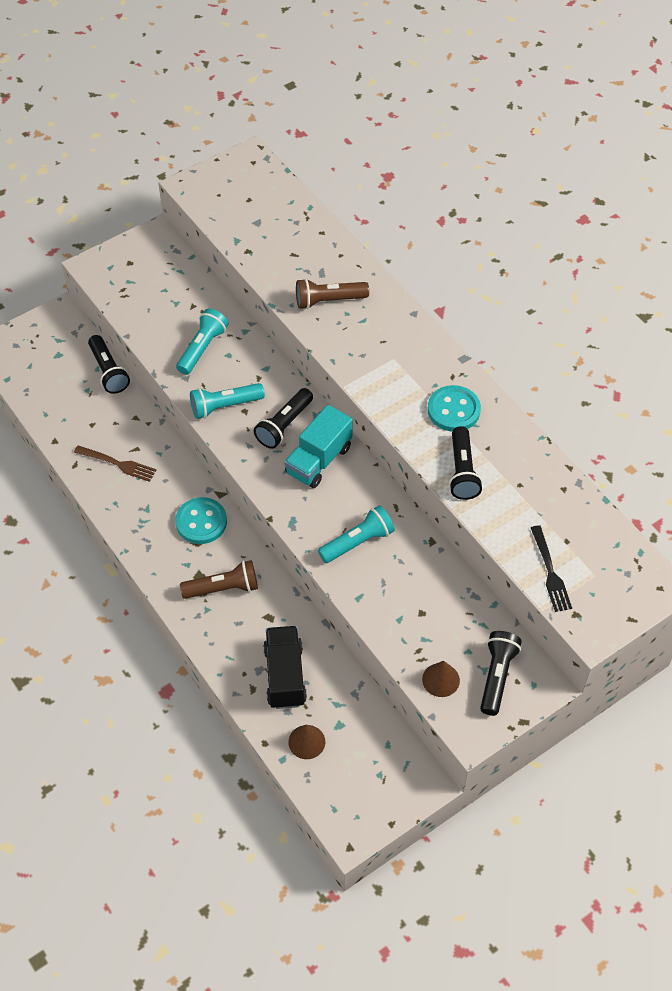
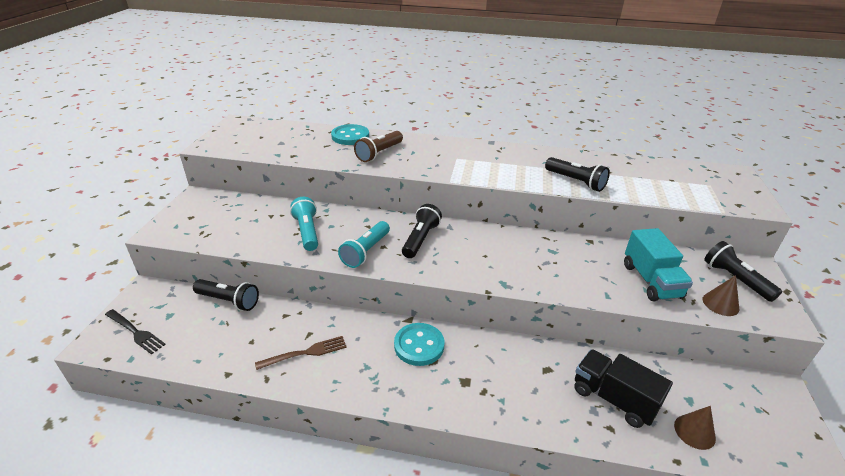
camera: 45 degrees left, 20 degrees down
(223, 588) = (492, 375): brown flashlight -> none
(284, 425) = (420, 239): black flashlight -> black flashlight turned 150 degrees counterclockwise
(318, 460) = (468, 243): turquoise truck -> turquoise truck (651, 281)
(358, 542) = (556, 267): turquoise flashlight -> none
(453, 410) = (524, 162): turquoise button -> turquoise button (350, 136)
(550, 572) = (693, 195): black fork -> black fork (135, 332)

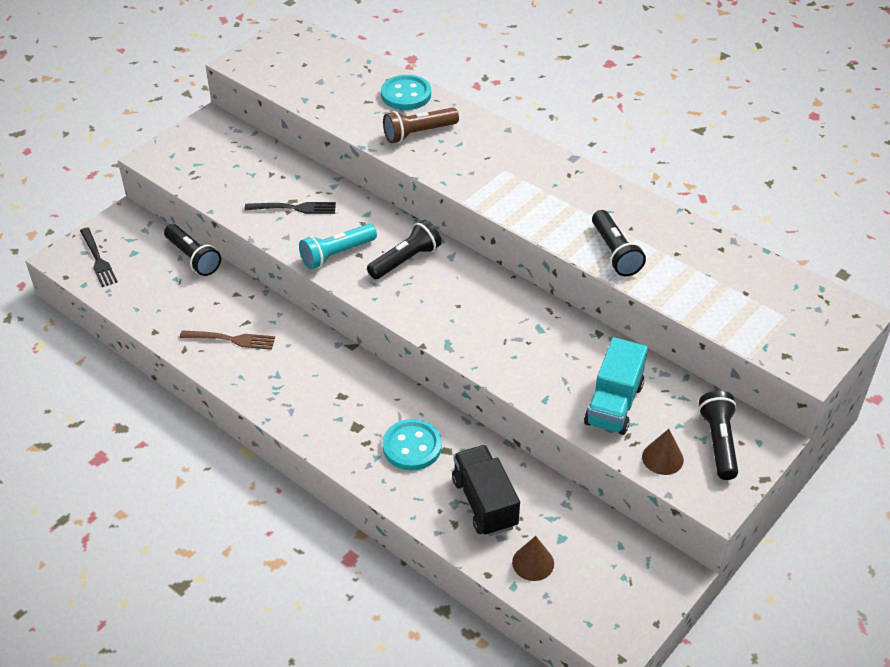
camera: 30 degrees right, 10 degrees up
(307, 232) = (294, 208): turquoise flashlight -> black fork
(419, 345) = (340, 376): turquoise button -> turquoise button (412, 446)

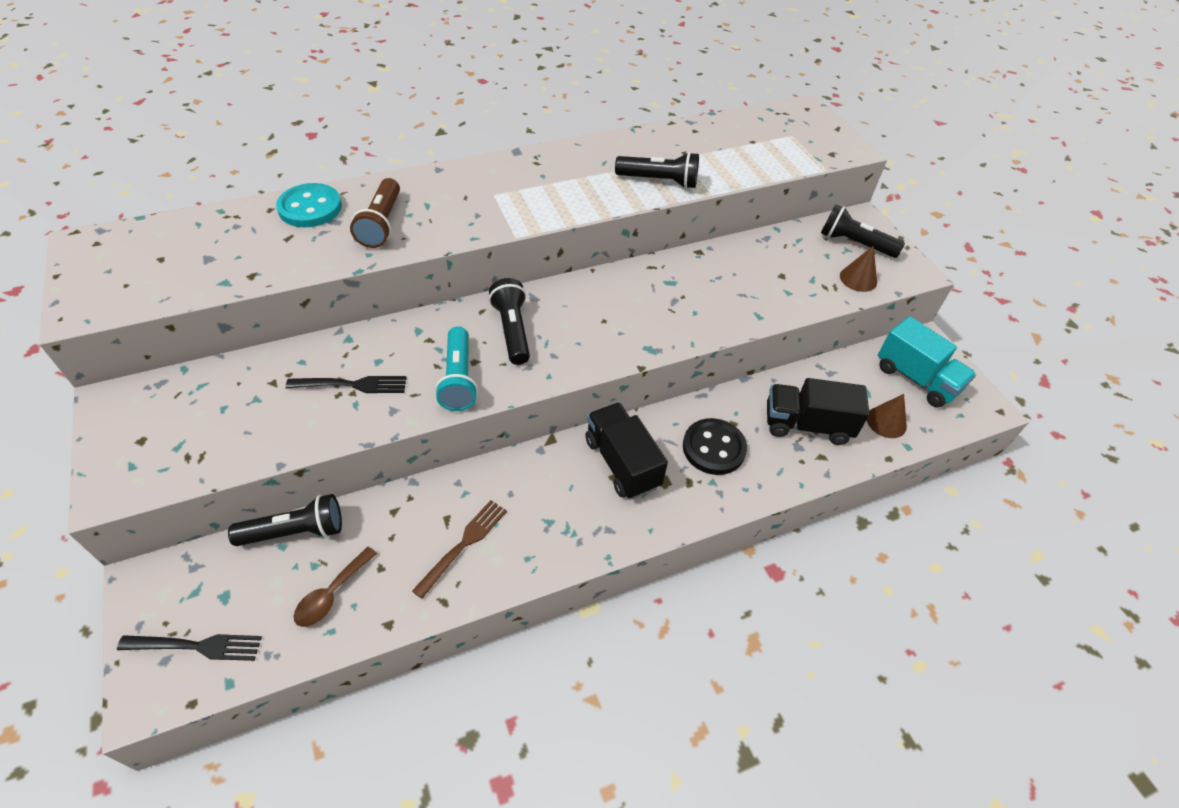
camera: 65 degrees left, 5 degrees up
(160, 296) = (331, 594): none -> brown spoon
(294, 208) = (352, 385): black fork -> black fork turned 60 degrees clockwise
(357, 395) = (622, 463): none -> black truck
(412, 446) = (714, 448): turquoise button -> black button
(614, 404) = (786, 279): turquoise truck -> turquoise truck (916, 378)

